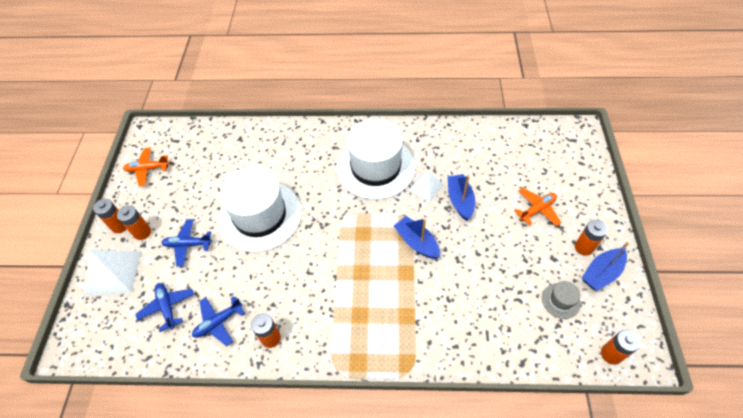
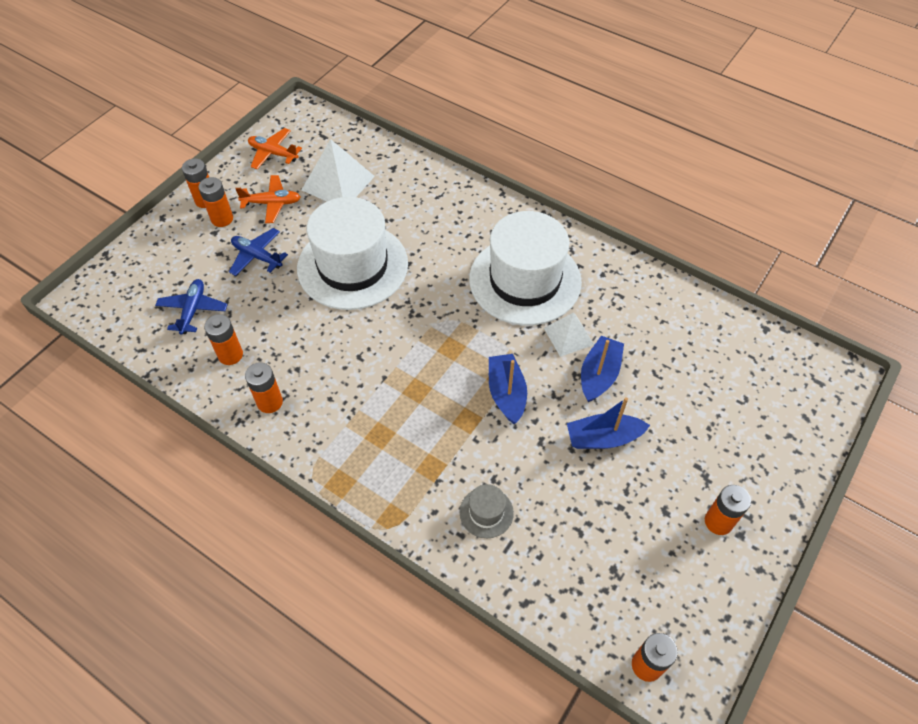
camera: 30 degrees right, 0 degrees up
(113, 272) = (167, 245): white pyramid -> white pyramid (338, 183)
(218, 322) = (230, 355): blue plane -> orange battery
(537, 210) = (692, 441): orange plane -> orange plane (272, 203)
(560, 300) = (633, 565): grey hat -> grey hat (486, 512)
(601, 273) = (716, 566): blue boat -> blue boat (603, 438)

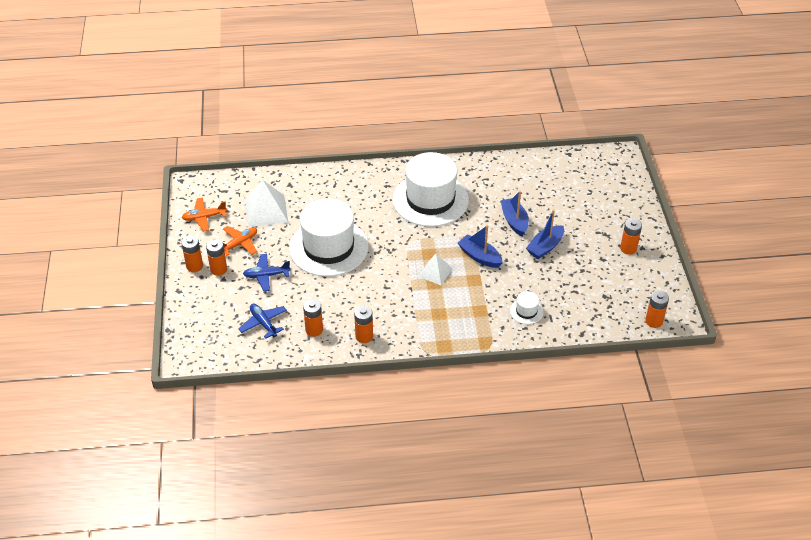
camera: 40 degrees left, 10 degrees down
(486, 512) = (526, 311): grey hat -> white hat
(568, 336) = (481, 213): white pyramid -> white pyramid (435, 272)

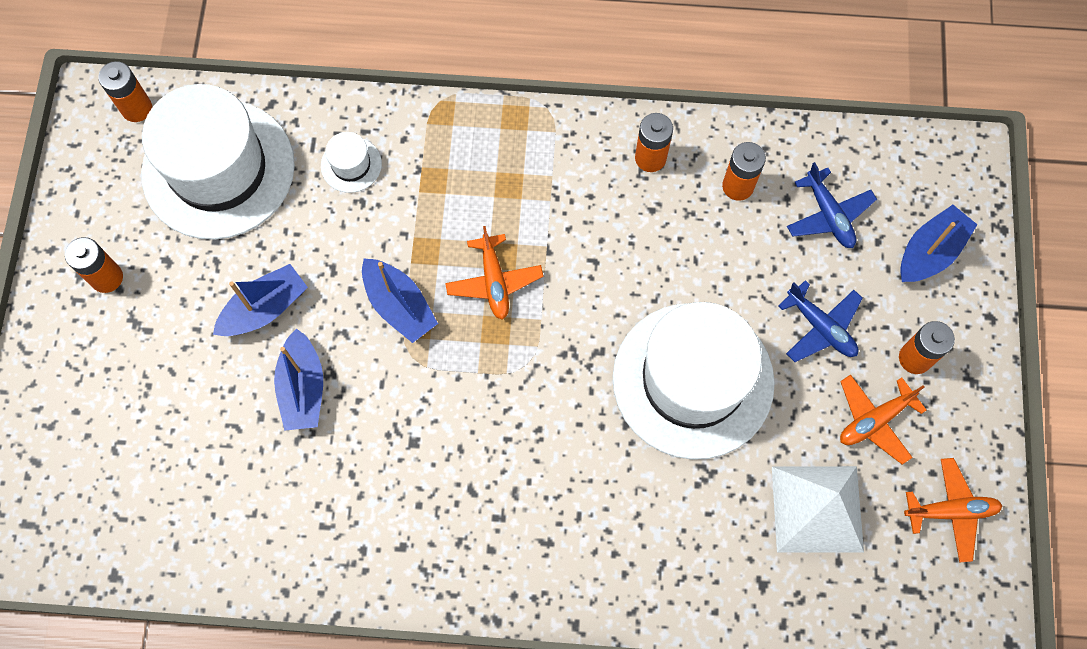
camera: 170 degrees left, 25 degrees up
(194, 266) = (963, 375): orange battery -> none
(208, 314) = (930, 252): none -> blue boat
(266, 275) = (820, 327): blue plane -> blue plane turned 45 degrees clockwise
(430, 200) = (461, 481): white hat -> white hat (218, 169)
(435, 272) = (494, 281): white pyramid -> orange plane

